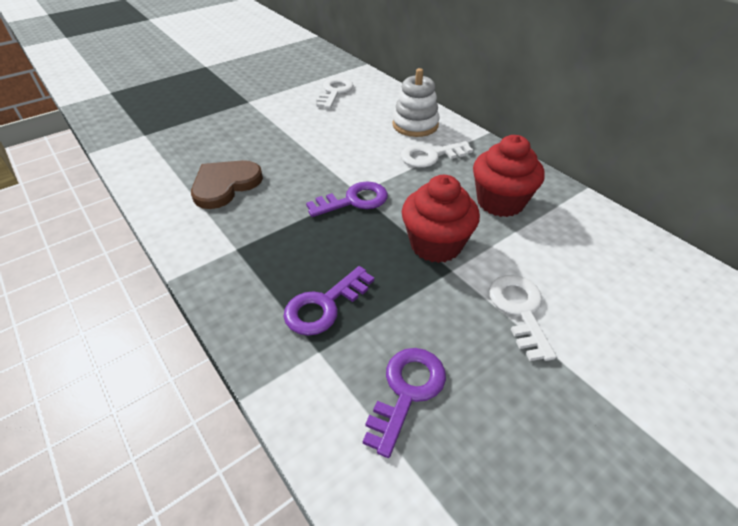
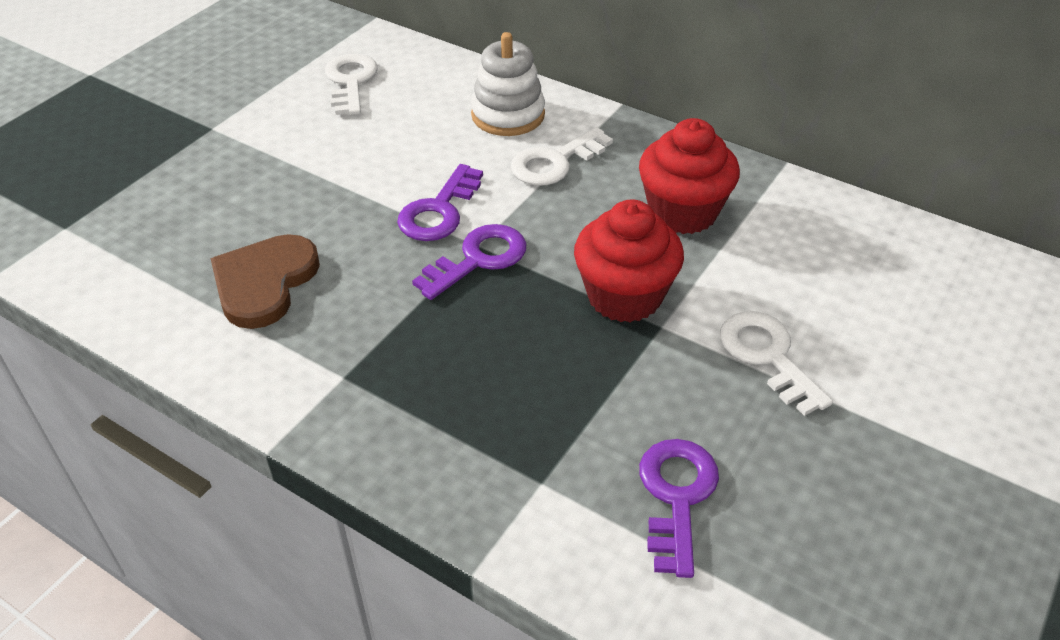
camera: 20 degrees left, 0 degrees up
(324, 305) = (517, 421): purple key -> purple key (439, 211)

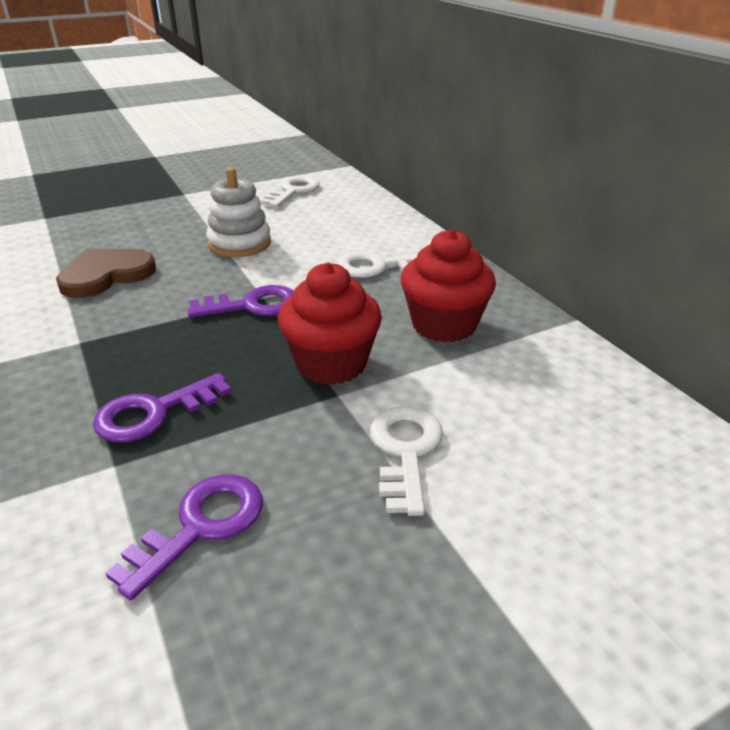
camera: 30 degrees right, 10 degrees down
(439, 211) = (261, 270): purple key -> purple key (154, 413)
(508, 115) = (375, 232): white stacking toy -> white stacking toy (239, 243)

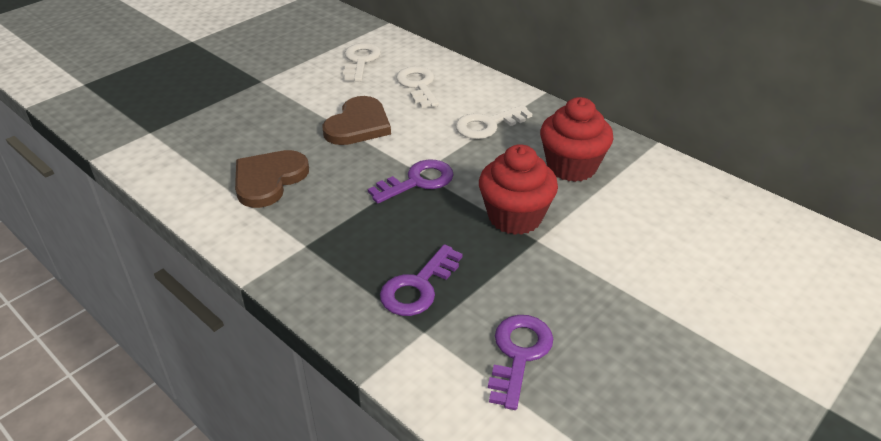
camera: 20 degrees left, 5 degrees up
(239, 243) = (358, 125): white stacking toy -> brown heart
(405, 451) = (610, 269): white key -> white key (418, 85)

